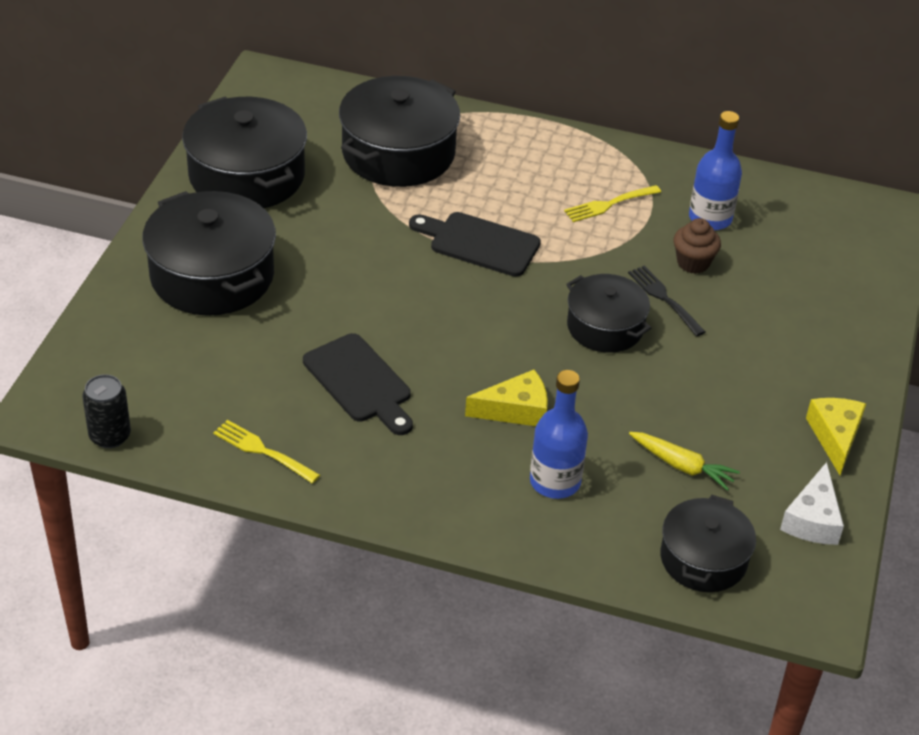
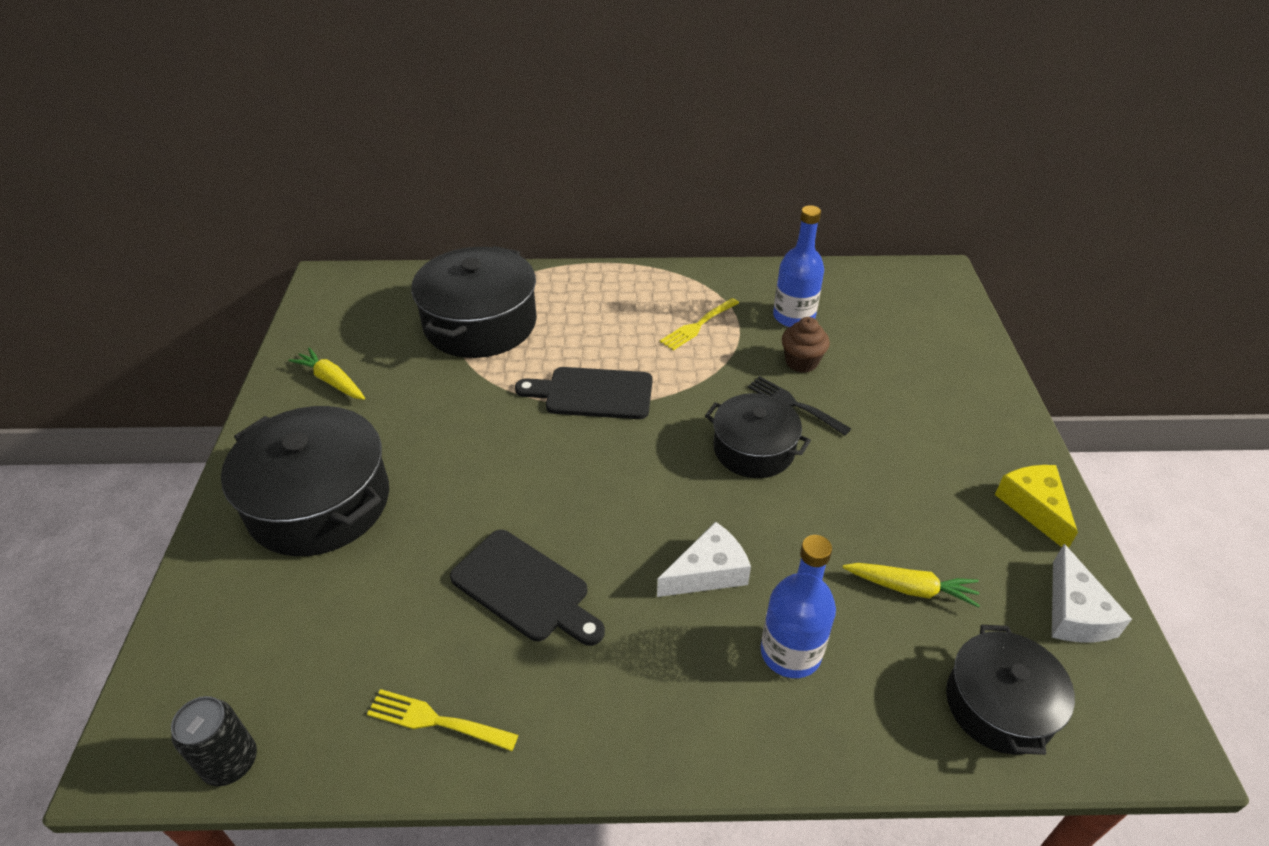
camera: 15 degrees left, 0 degrees up
(246, 175) = (332, 381): black pot -> yellow carrot
(515, 410) = (708, 572): yellow cheese -> white cheese

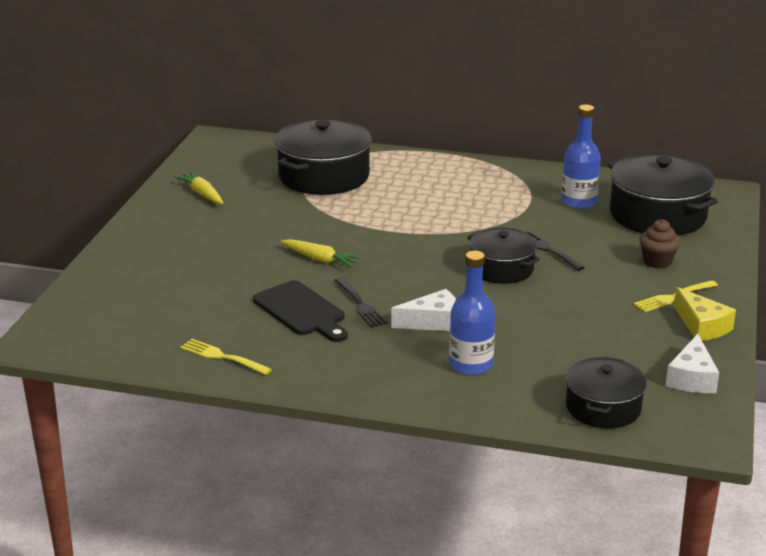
camera: 15 degrees right, 15 degrees down
(230, 762) = (92, 354): black can -> none
(319, 502) = (176, 253): black pot -> black pot (657, 215)
(593, 393) = (393, 225): black cutting board -> none
(600, 557) = (360, 304): none -> black fork
(698, 325) = (496, 197): yellow fork -> yellow fork (673, 297)
(801, 362) = (568, 228): brown cupcake -> brown cupcake (657, 261)
(911, 588) = (576, 350): yellow carrot -> yellow carrot (320, 259)
(1034, 507) = (702, 326): yellow cheese -> yellow cheese turned 150 degrees clockwise

